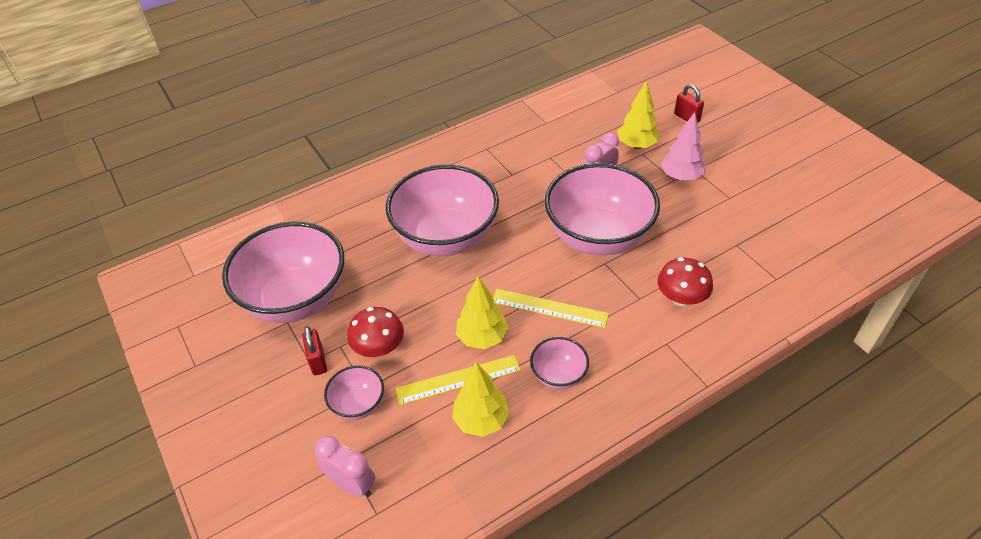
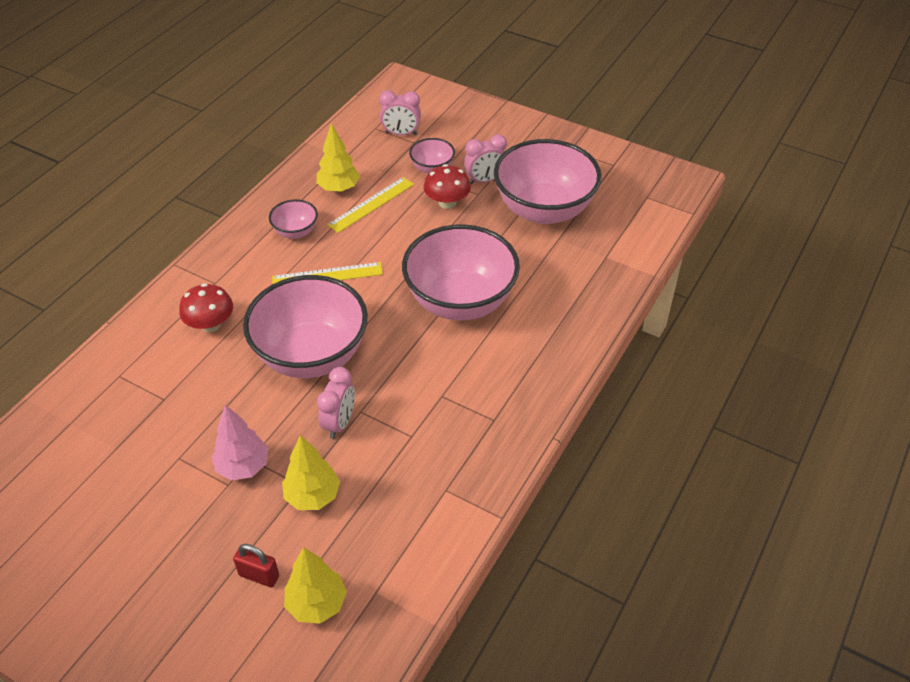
camera: 150 degrees right, 0 degrees up
(318, 361) = (485, 180): red padlock -> pink clock
(482, 337) = (371, 236): yellow tree -> yellow tree (317, 604)

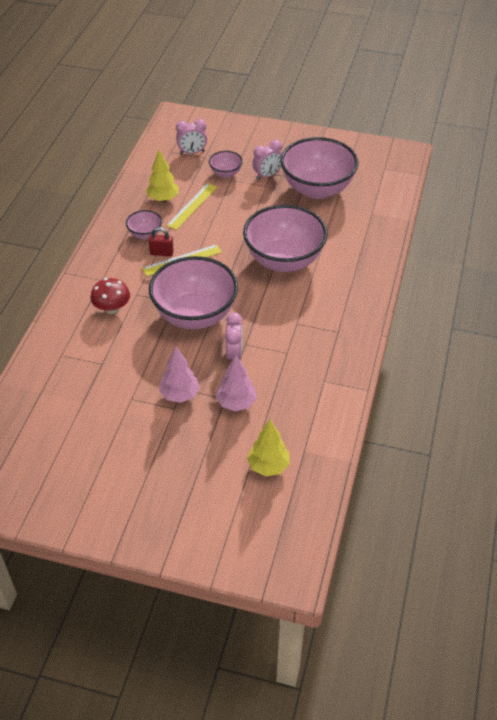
camera: 15 degrees left, 0 degrees up
(259, 575) = (222, 458): red padlock -> red padlock (161, 253)
(312, 496) = (236, 403): yellow tree -> pink tree
(447, 202) = (246, 195): red mushroom -> none

